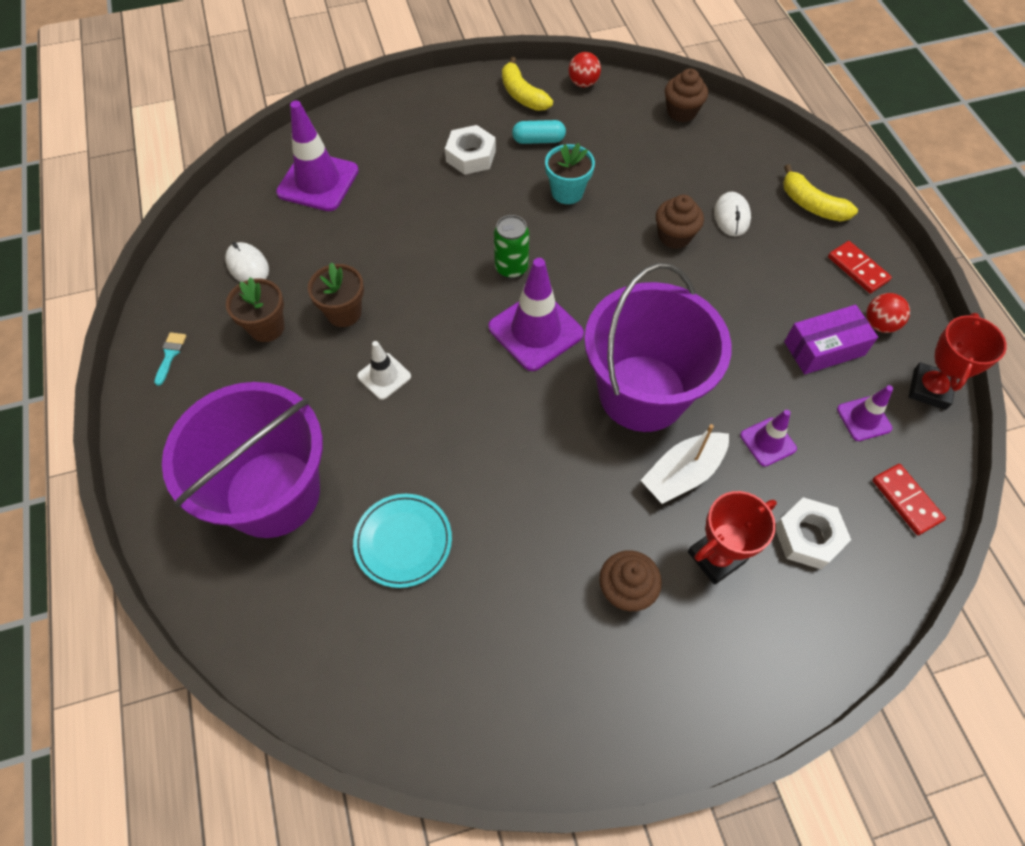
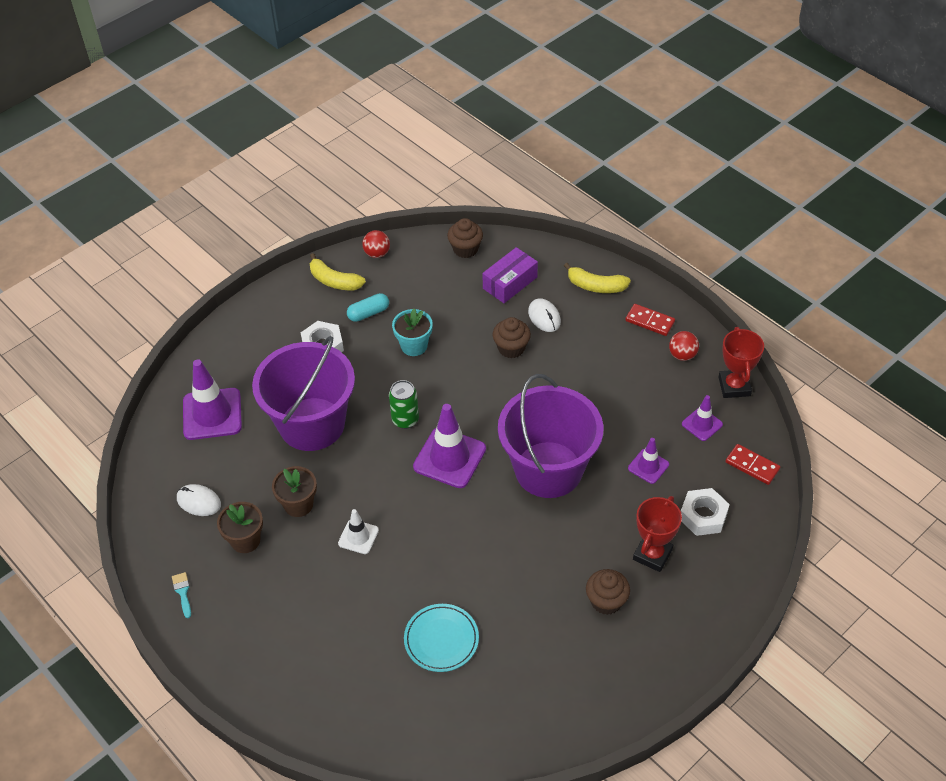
camera: 25 degrees left, 10 degrees down
(273, 493) = (328, 651): purple bucket -> purple bucket (312, 424)
(683, 473) = (604, 511): white boat -> none
(824, 348) = (654, 387): purple box -> purple box (510, 283)

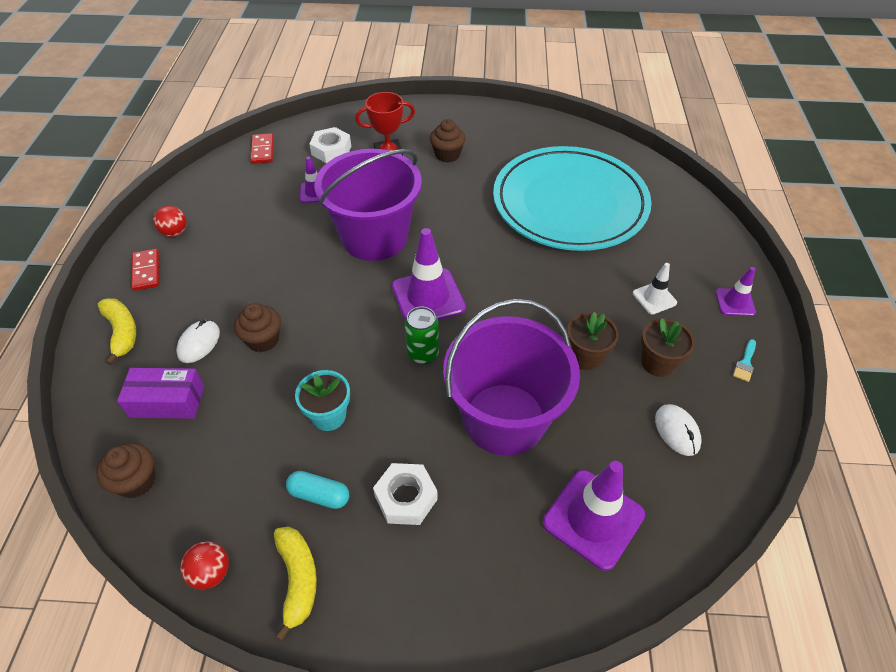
camera: 135 degrees left, 0 degrees up
(358, 537) = (561, 297): white traffic cone -> white traffic cone (654, 298)
(441, 639) = (569, 203): turquoise plate -> turquoise plate, size x2.44
(702, 424) = (245, 188): purple traffic cone -> purple traffic cone (735, 302)
(734, 386) = (188, 191): red trophy -> none

